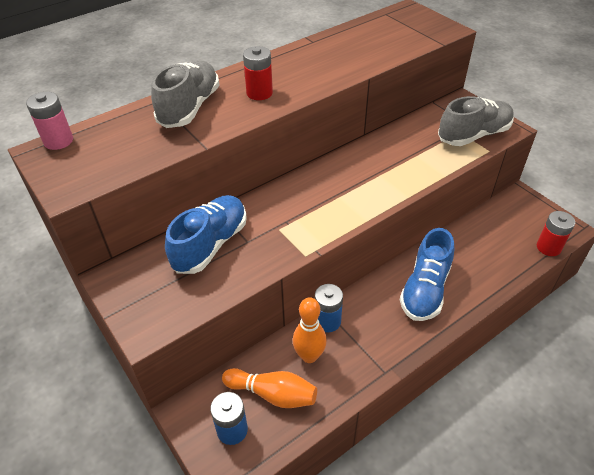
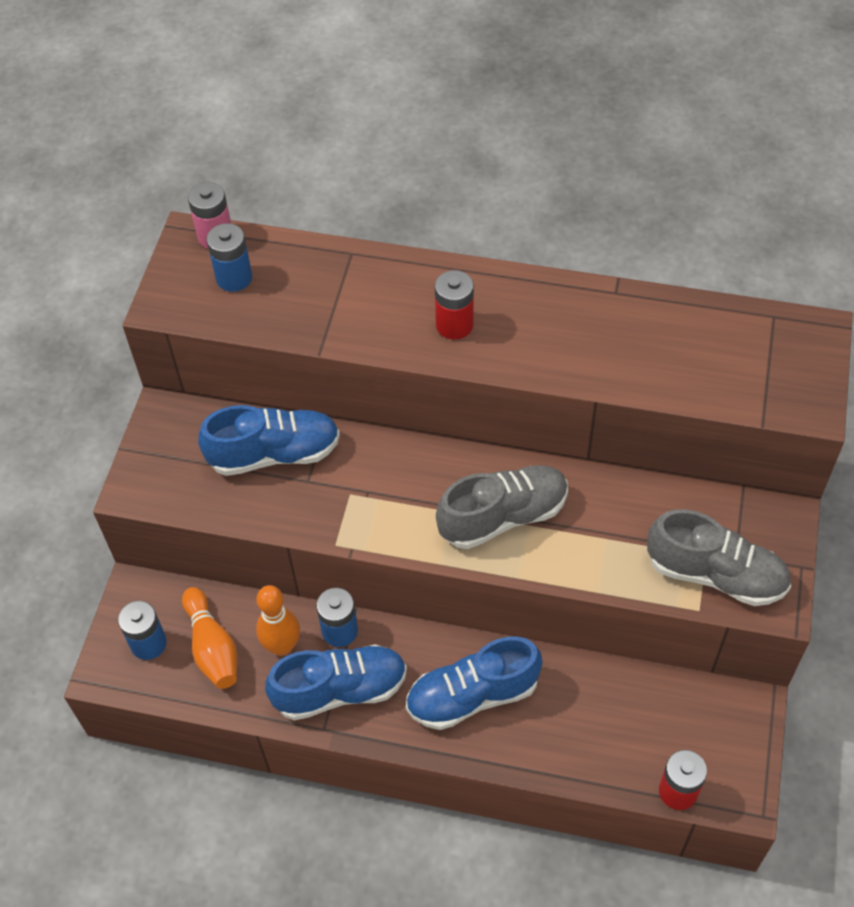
camera: 50 degrees right, 10 degrees up
(100, 150) = (234, 278): none -> blue battery
(189, 108) = (366, 288): grey shoe -> grey shoe (503, 516)
(366, 346) = (340, 690): none -> blue shoe

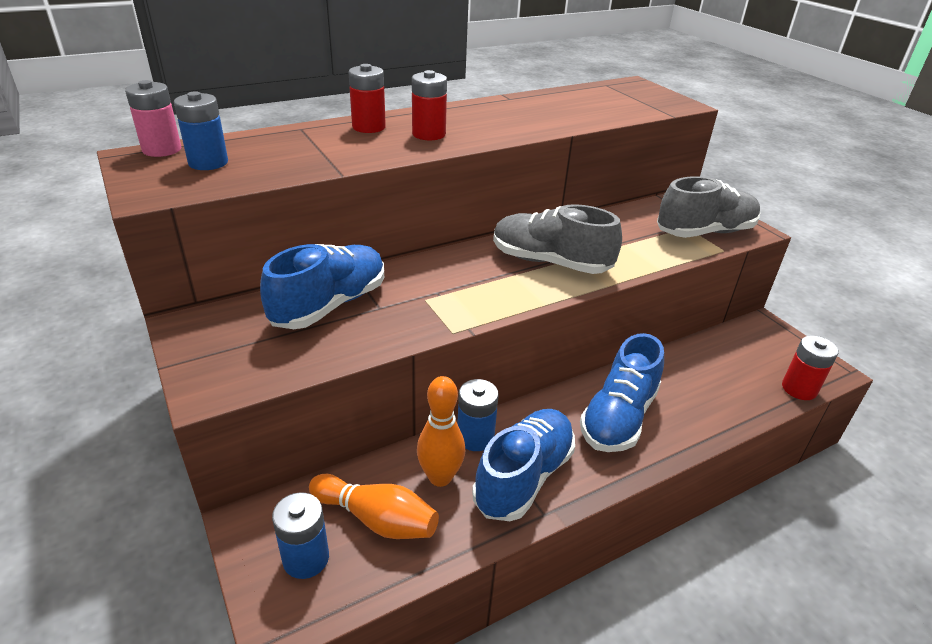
camera: 45 degrees left, 20 degrees down
(412, 282) = (369, 127): none -> red battery
(503, 516) = (550, 262): grey shoe -> grey shoe turned 90 degrees counterclockwise

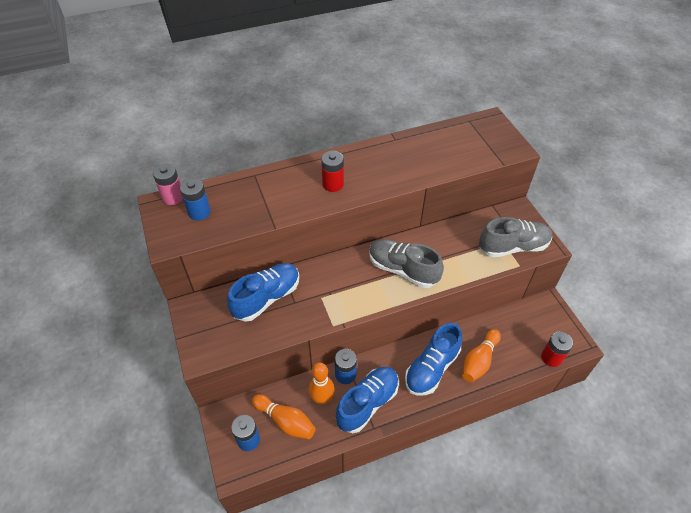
camera: 10 degrees right, 15 degrees up
(369, 127) = (296, 175): red battery -> none
(691, 401) = (479, 361): none -> orange bowling pin

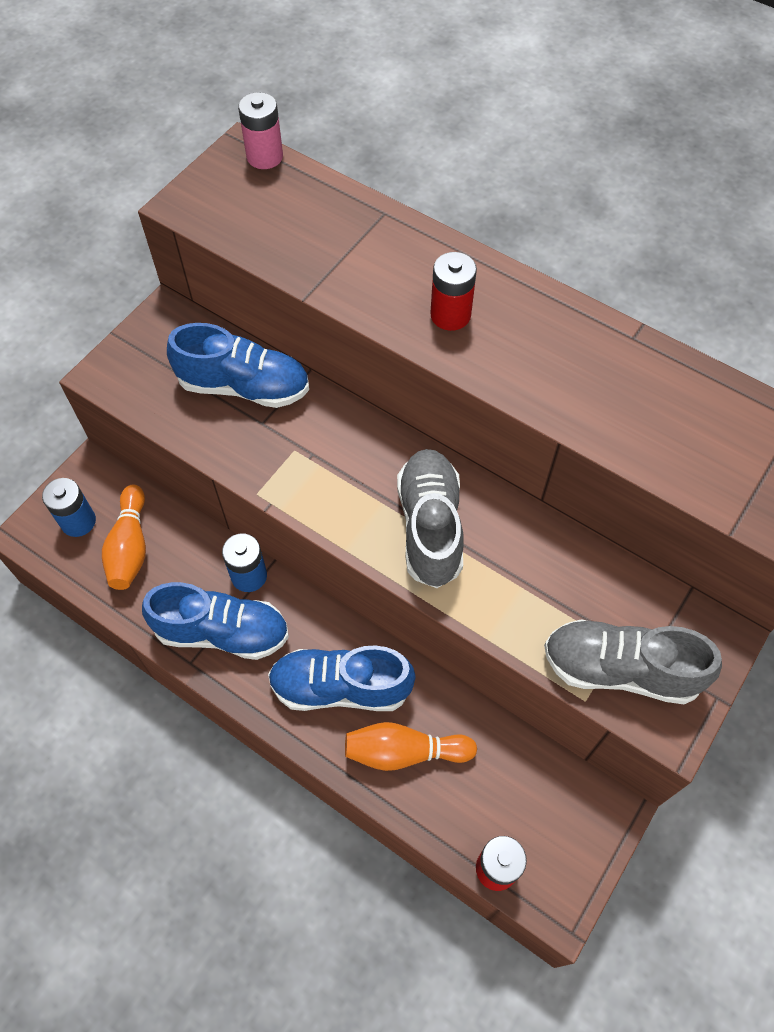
camera: 55 degrees right, 10 degrees up
(199, 212) = (261, 200): blue battery -> none
(322, 399) = (191, 570): orange bowling pin -> none
(513, 247) = (620, 669): grey shoe -> grey shoe turned 150 degrees clockwise

